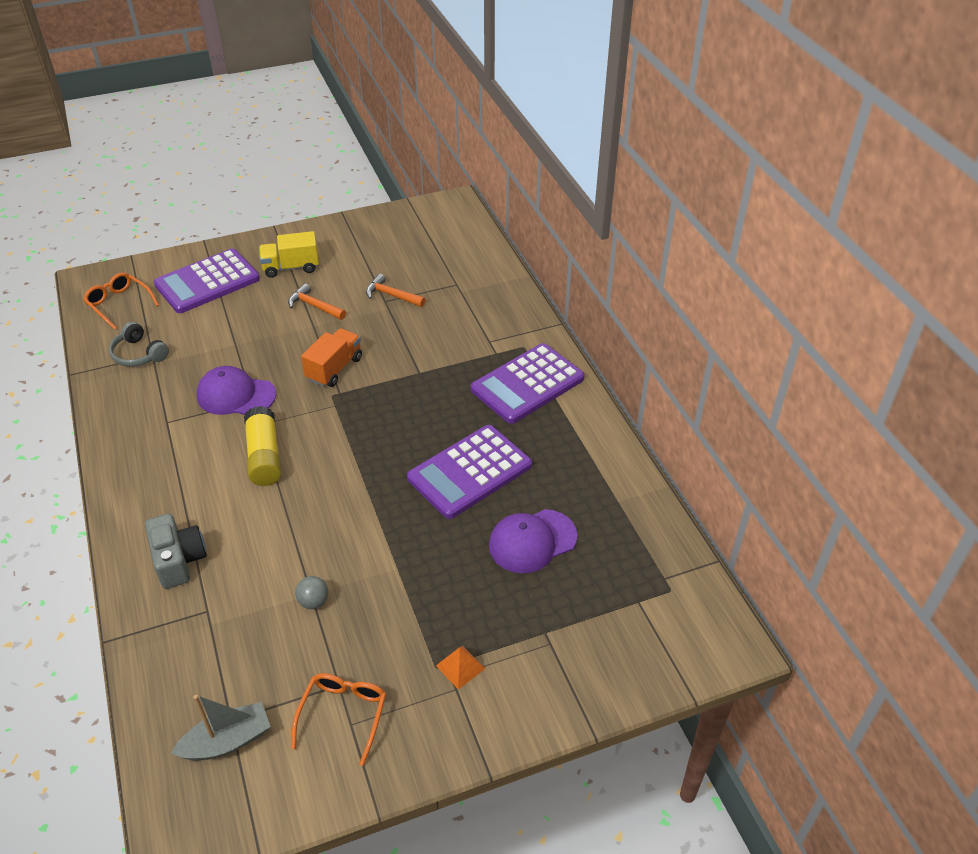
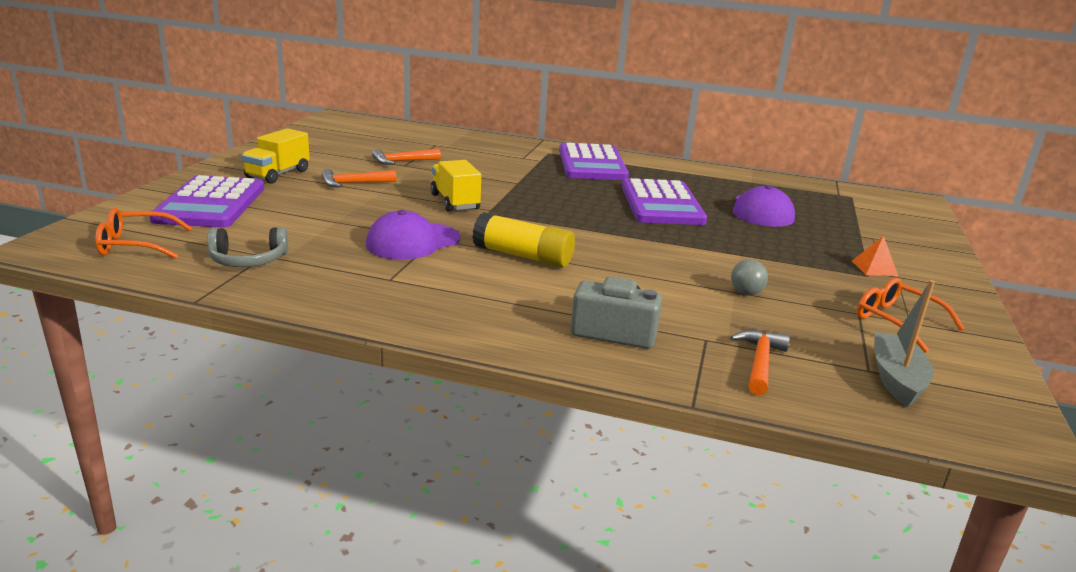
camera: 55 degrees left, 20 degrees down
(192, 653) = (760, 362): none -> orange hammer
(334, 369) = (455, 202): orange truck -> yellow truck

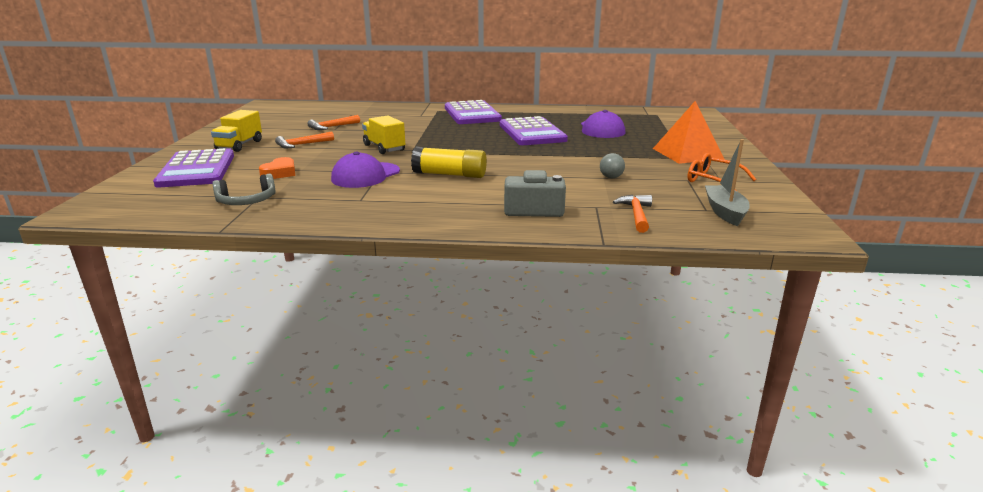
camera: 10 degrees left, 0 degrees up
(136, 245) = (152, 202): orange glasses -> none
(307, 222) = (280, 173): none -> orange heart
(874, 268) = (687, 153): orange pyramid -> orange pyramid, size x2.18

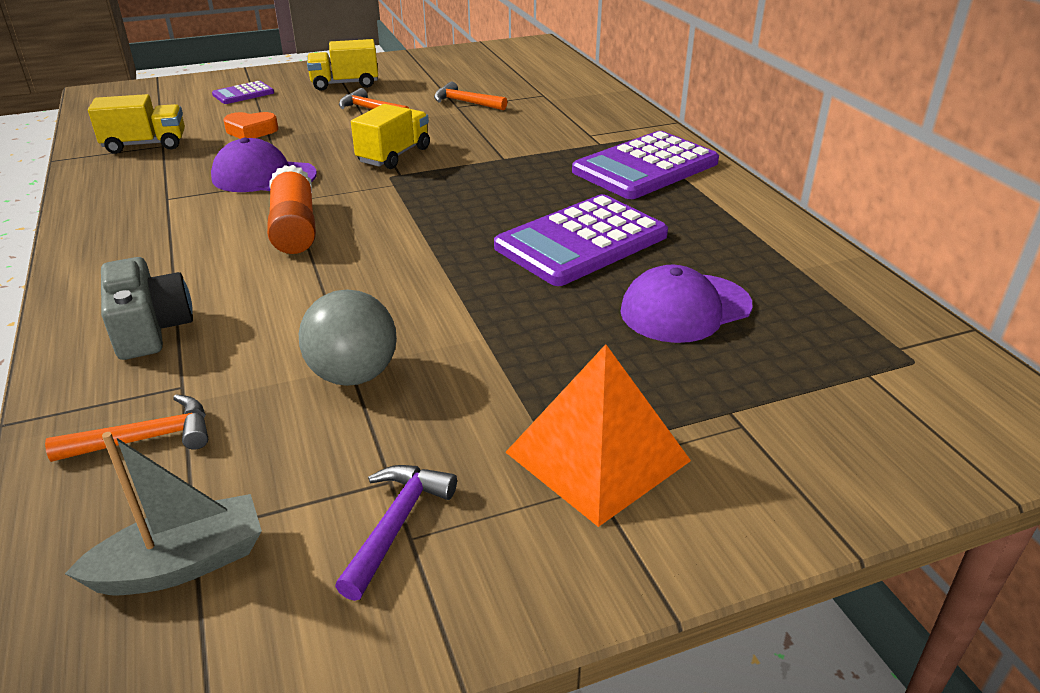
camera: 65 degrees right, 10 degrees up
(197, 170) = (243, 94): purple calculator -> purple calculator, size x0.48
(247, 201) = (145, 145): grey headphones -> yellow truck
(449, 174) = (294, 227): yellow glue stick -> orange glue stick
(611, 177) = (353, 375): grey ball -> grey ball, size x1.80
(713, 181) = (396, 524): orange glasses -> purple hammer

